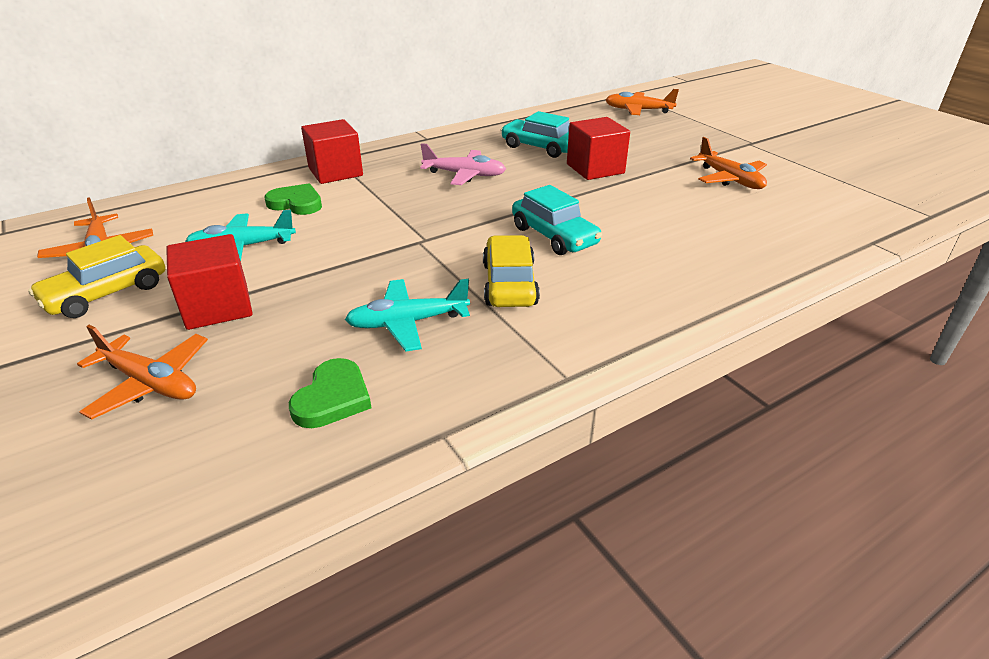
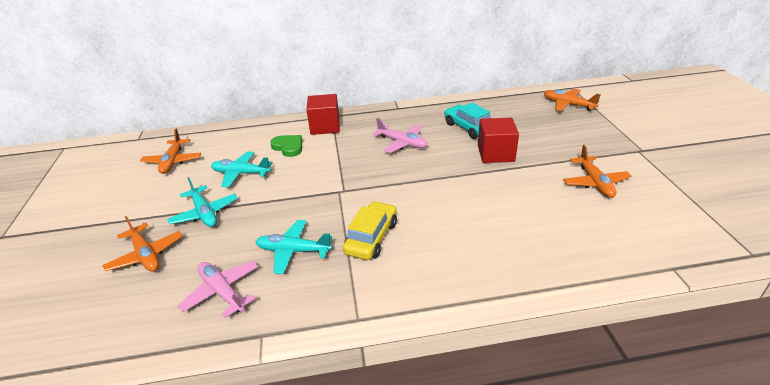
camera: 25 degrees right, 0 degrees up
(107, 293) = (160, 191): yellow car -> none
(218, 307) = (204, 213): red cube -> turquoise plane
(333, 398) = (222, 292): green heart -> pink plane
(554, 236) = (426, 206): turquoise car -> none

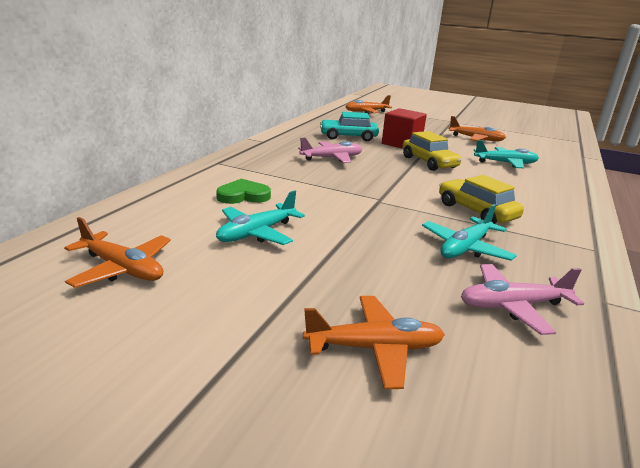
camera: 60 degrees left, 10 degrees down
(204, 213) = (319, 278): turquoise plane -> turquoise plane (505, 163)
(325, 127) = (235, 171): red cube -> none
(463, 182) = (429, 162): none -> yellow car

